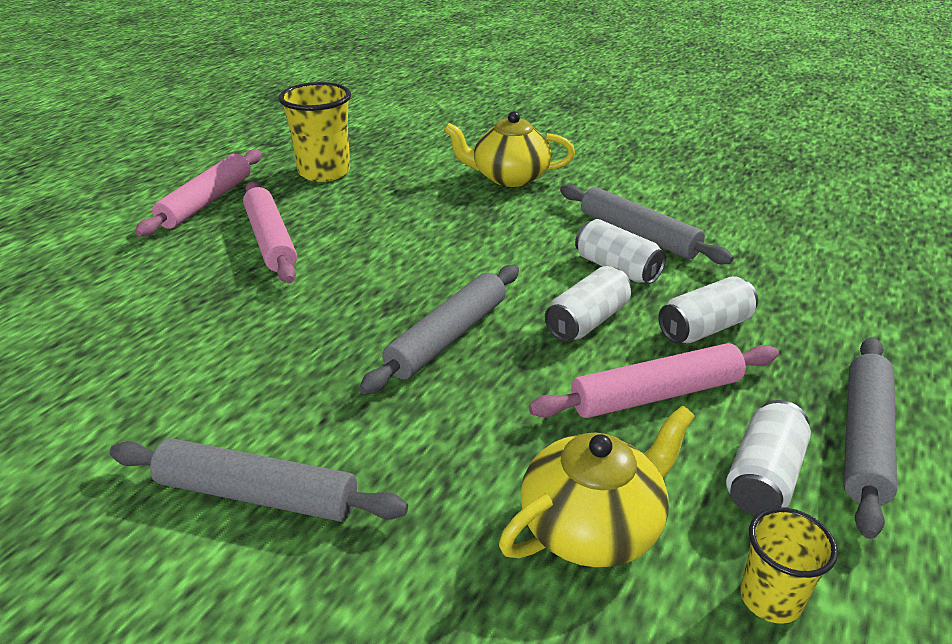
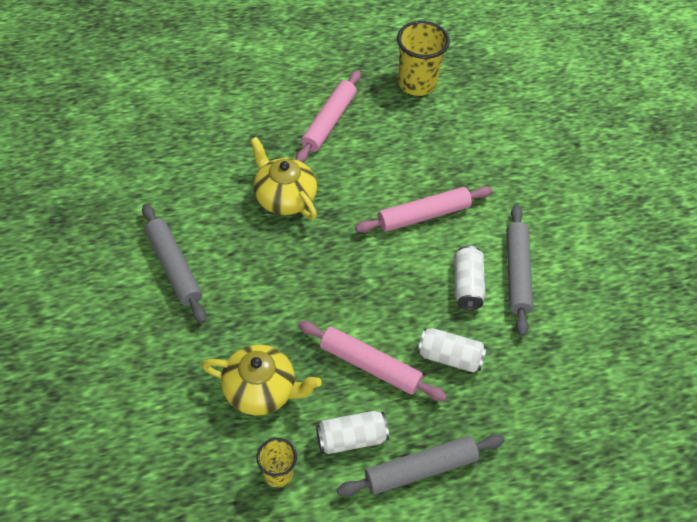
camera: 45 degrees right, 20 degrees up
(207, 201) = (332, 65): pink rolling pin -> pink rolling pin (424, 215)
(447, 337) = (328, 255): grey rolling pin -> none
(509, 177) = (513, 169): yellow teapot -> yellow teapot (284, 197)
(587, 321) = (401, 302): white can -> none

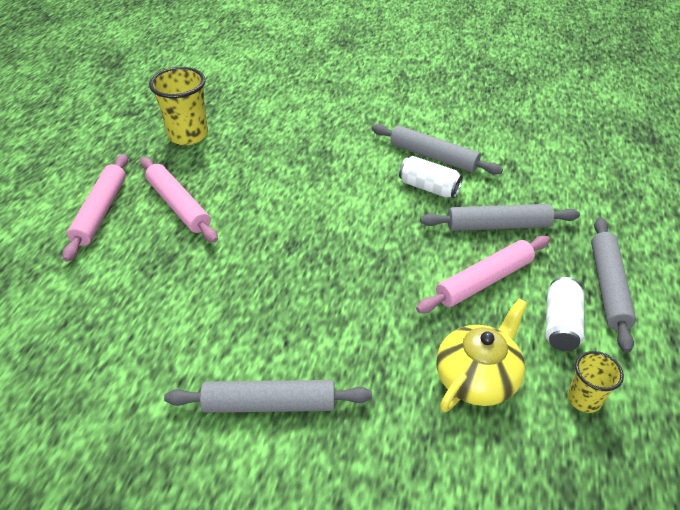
camera: 60 degrees left, 10 degrees down
(284, 197) = (245, 271): yellow teapot -> none
(424, 215) = (338, 185): pink rolling pin -> pink rolling pin (101, 211)
(449, 357) = (498, 225): white can -> grey rolling pin

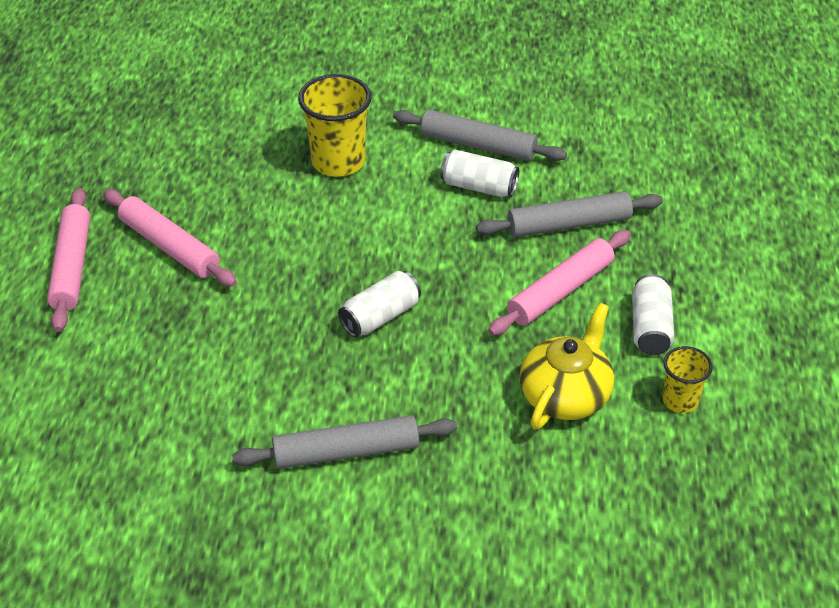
camera: 10 degrees left, 0 degrees up
(188, 135) = (150, 151): yellow cup -> yellow cup (338, 162)
(328, 283) = (380, 316): none -> white can
(608, 287) = (700, 280): grey rolling pin -> none

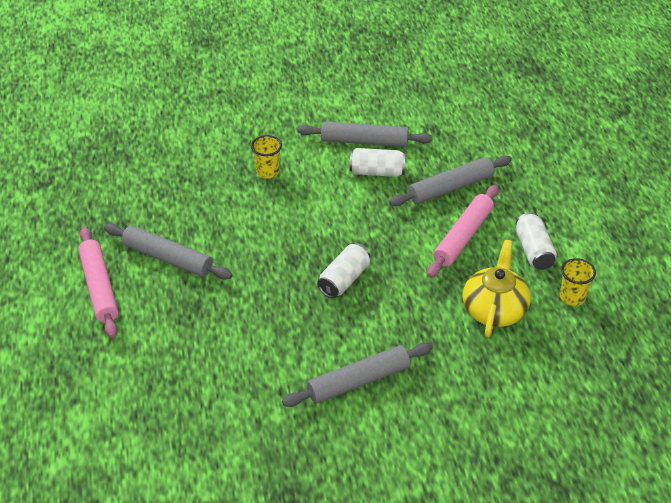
camera: 15 degrees left, 0 degrees up
(169, 246) = (168, 258): pink rolling pin -> grey rolling pin
(338, 162) = (268, 172): yellow cup -> yellow cup, size x0.57

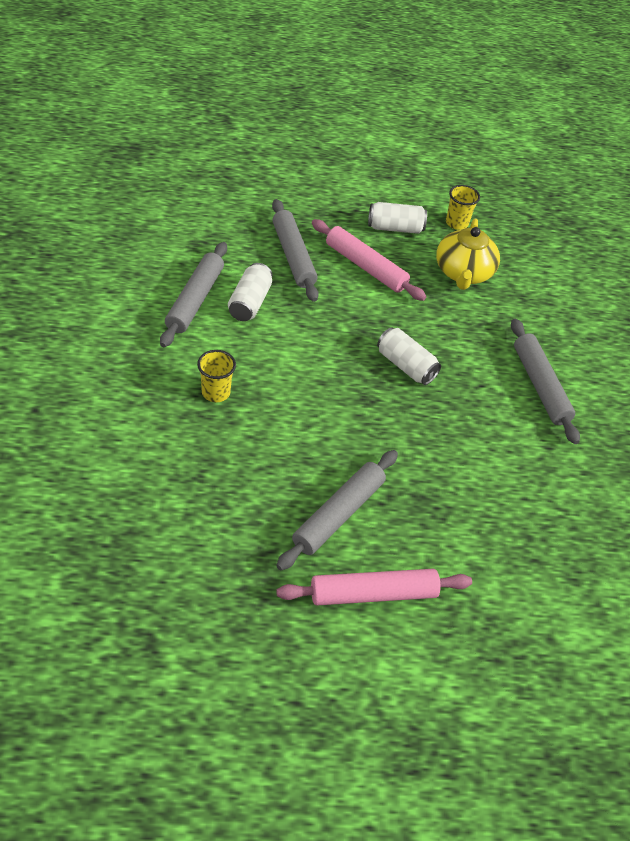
camera: 85 degrees left, 5 degrees up
(494, 309) = (463, 273): yellow teapot -> yellow teapot turned 105 degrees counterclockwise

